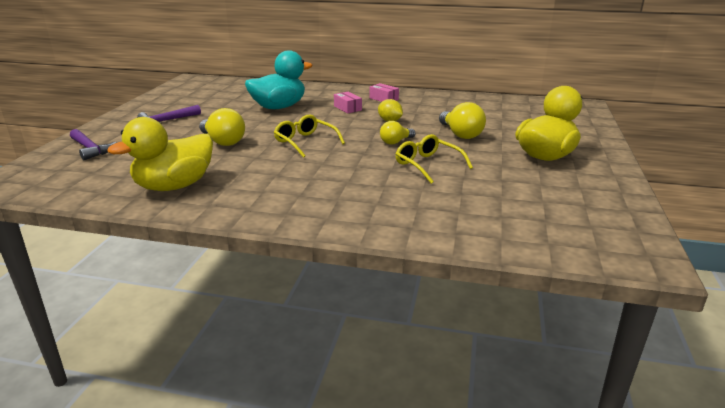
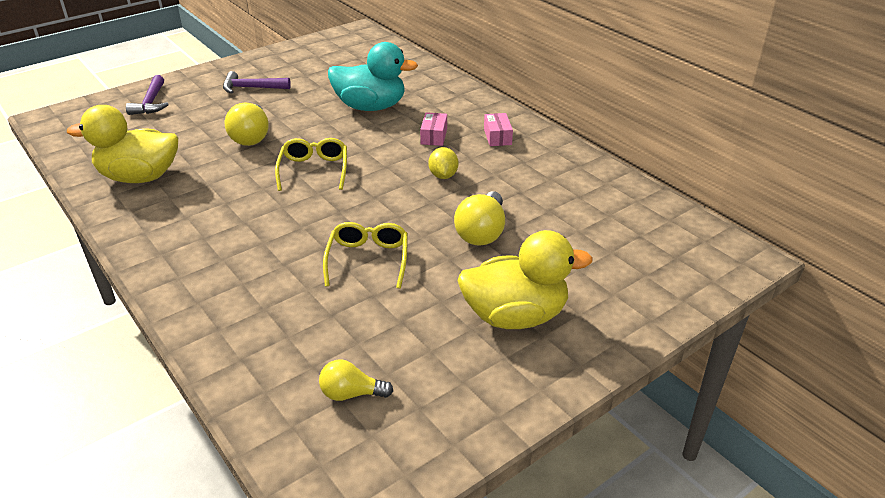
camera: 40 degrees right, 10 degrees up
(395, 142) = (394, 210): yellow light bulb -> yellow light bulb (351, 394)

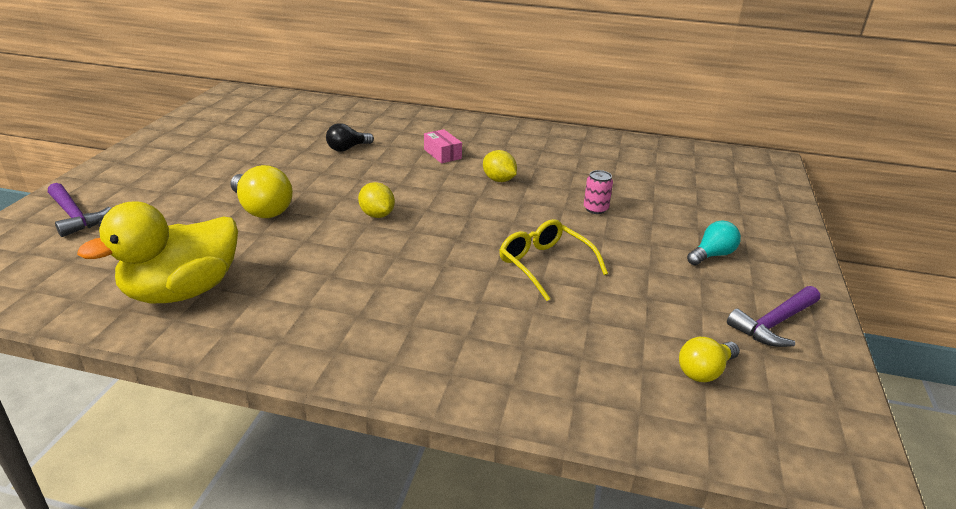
camera: 40 degrees left, 5 degrees down
(251, 88) = (189, 167): purple hammer -> purple hammer (774, 324)
(314, 170) = (377, 215): yellow glasses -> yellow lemon
(370, 107) = (347, 148): turquoise duck -> black light bulb
(482, 232) = (595, 209): yellow light bulb -> pink can
(497, 136) = (494, 139): pink box -> none
(515, 316) = (712, 255): yellow duck -> turquoise light bulb

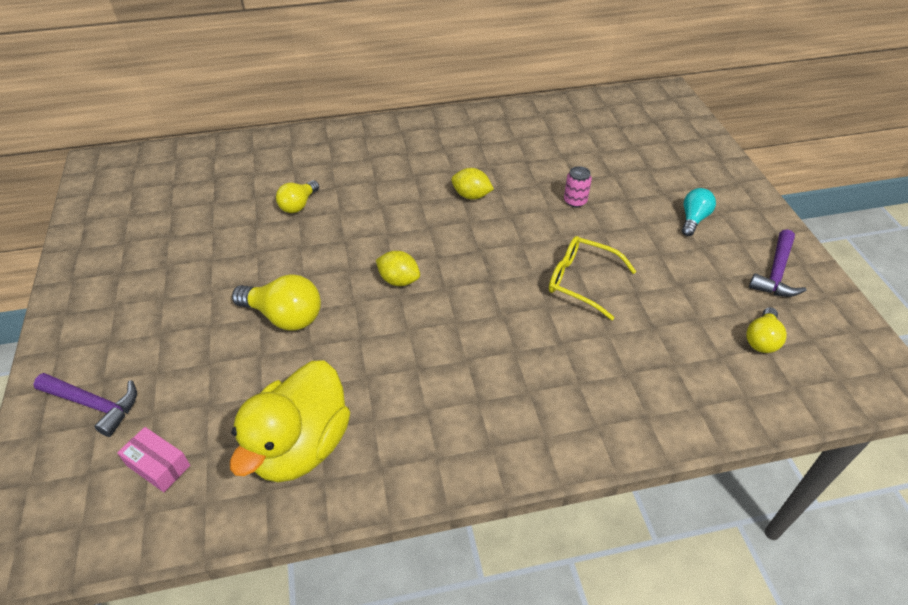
camera: 25 degrees left, 15 degrees up
(347, 148) = (298, 205): black light bulb -> yellow light bulb
(442, 154) = (395, 180): pink box -> pink box (158, 465)

